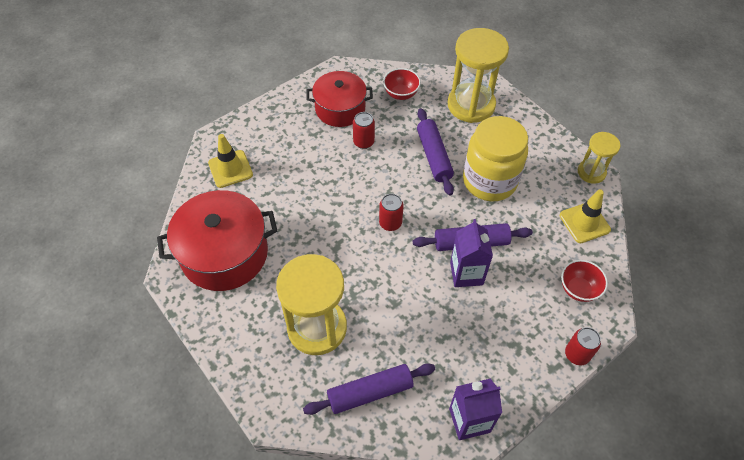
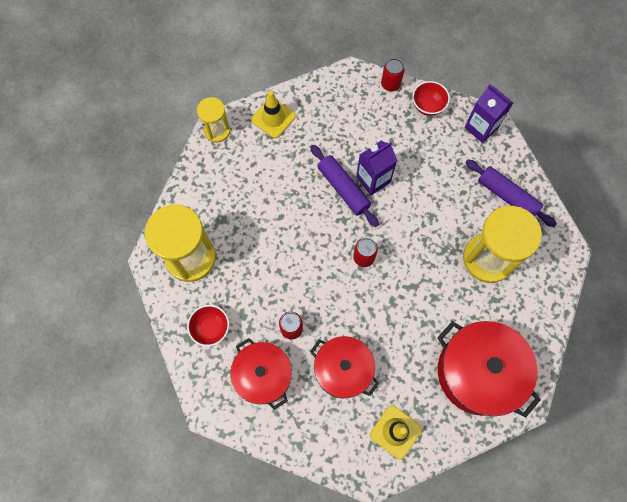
camera: 120 degrees left, 15 degrees up
(304, 159) = (343, 370): none -> red pot
(434, 156) = (272, 259): purple rolling pin -> none
(489, 181) = (272, 202): yellow jar -> none
(578, 289) = (337, 101): red bowl -> red bowl (428, 106)

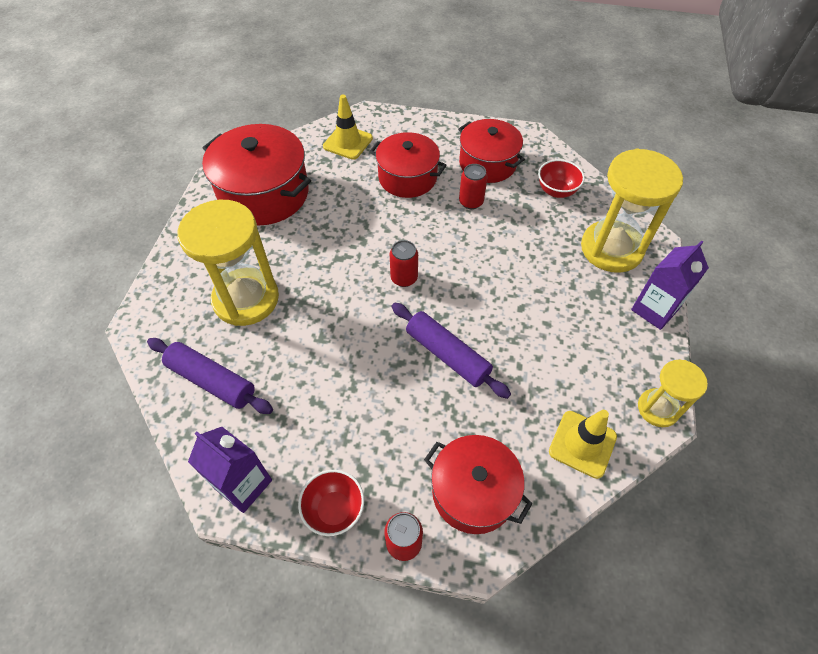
camera: 170 degrees right, 15 degrees down
(346, 103) = (473, 492): none -> red pot
(373, 179) = (407, 374): purple carton -> purple carton (654, 310)

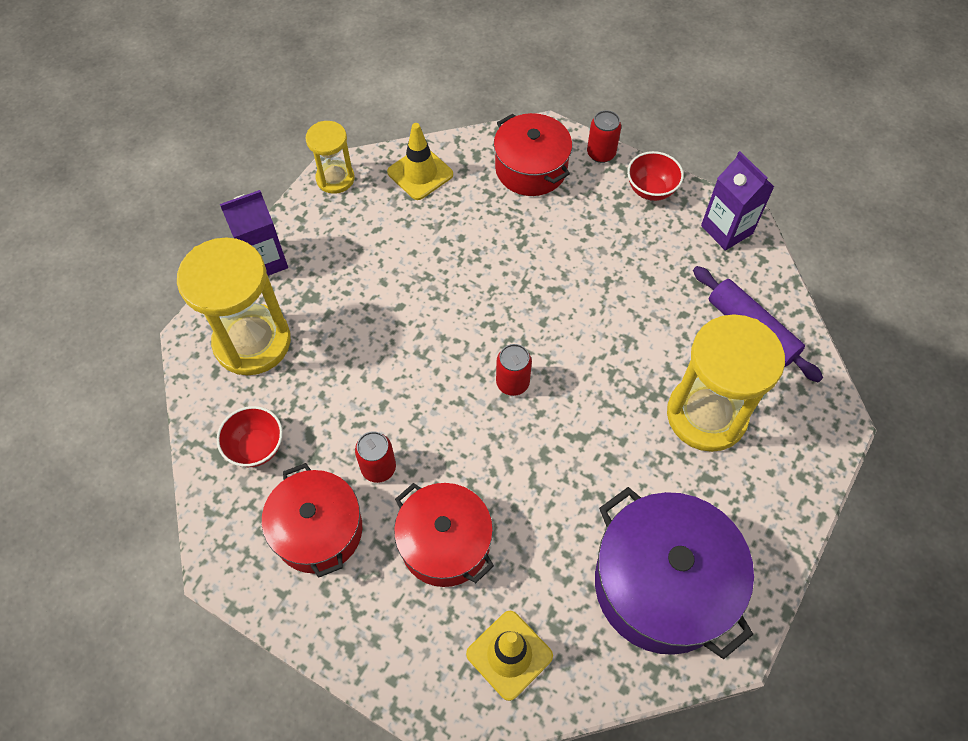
camera: 160 degrees left, 5 degrees up
(264, 193) = (662, 584): red pot -> purple pot
(447, 355) = (502, 282): purple rolling pin -> none

